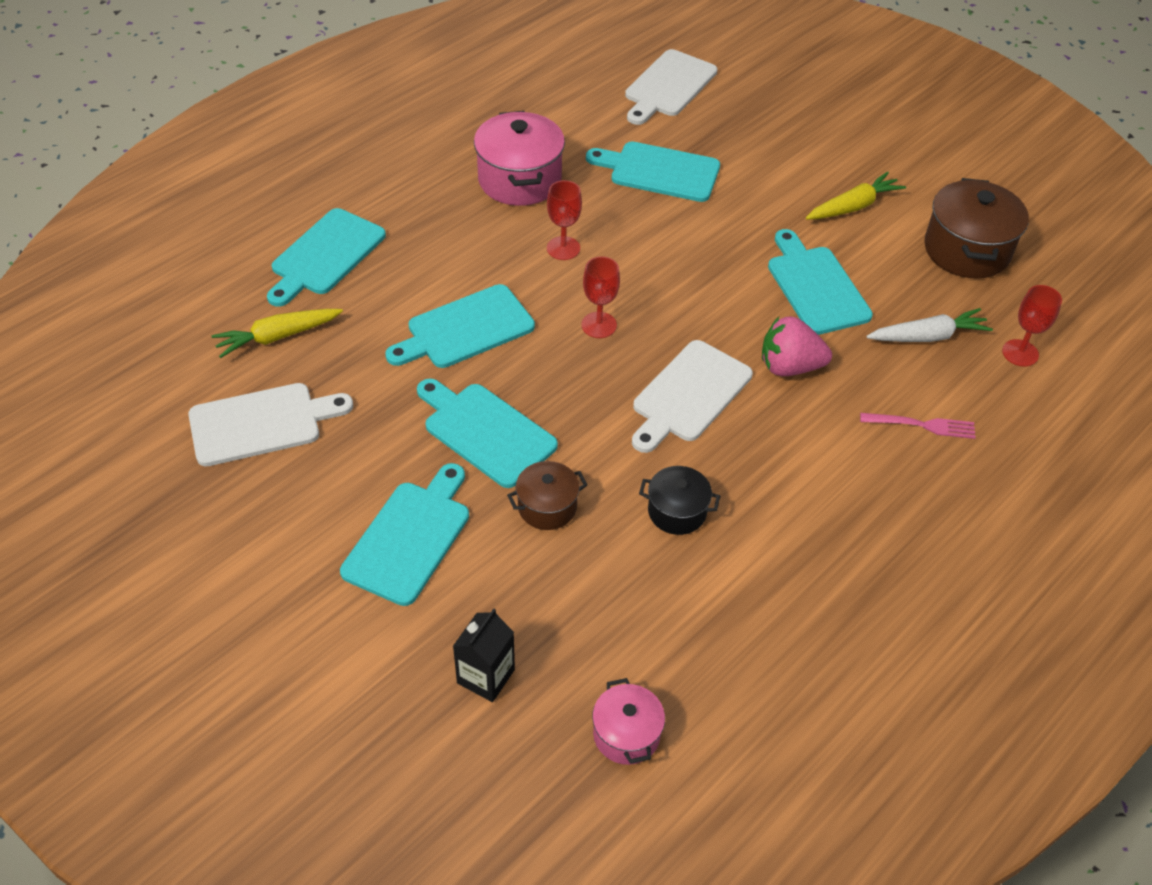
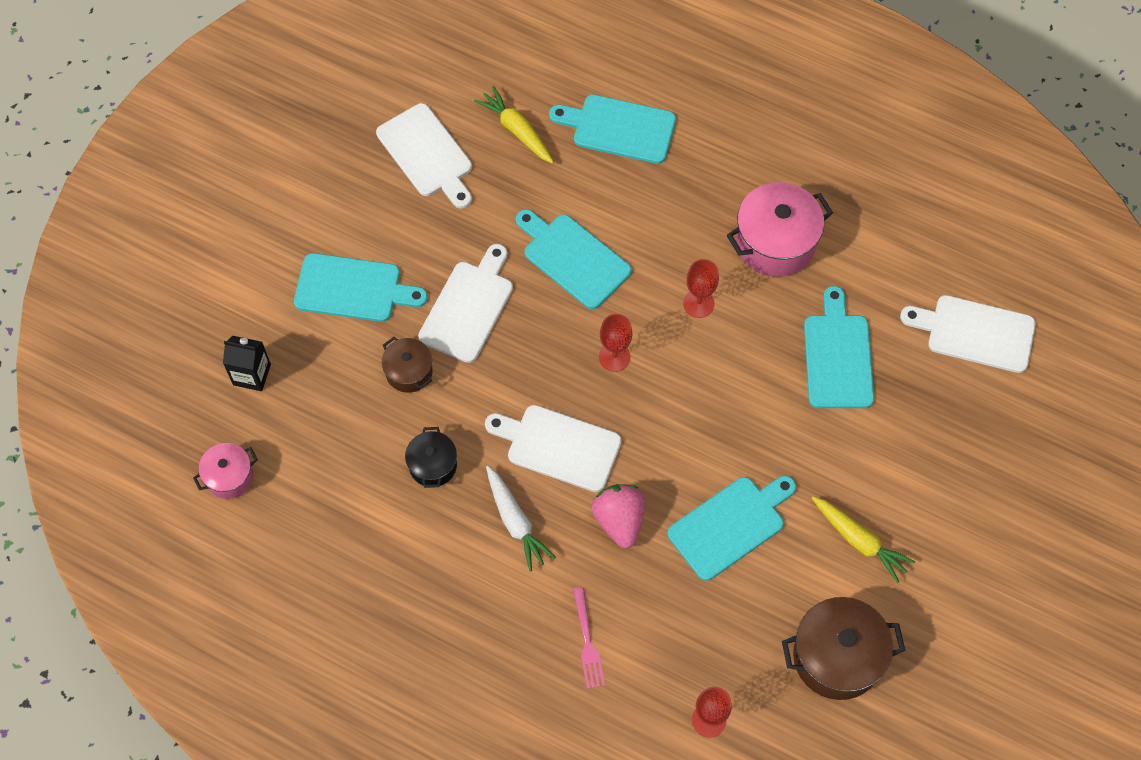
camera: 75 degrees right, 15 degrees up
(485, 432) = (468, 307): turquoise cutting board -> white cutting board
(928, 336) = (700, 634): white carrot -> white carrot (515, 522)

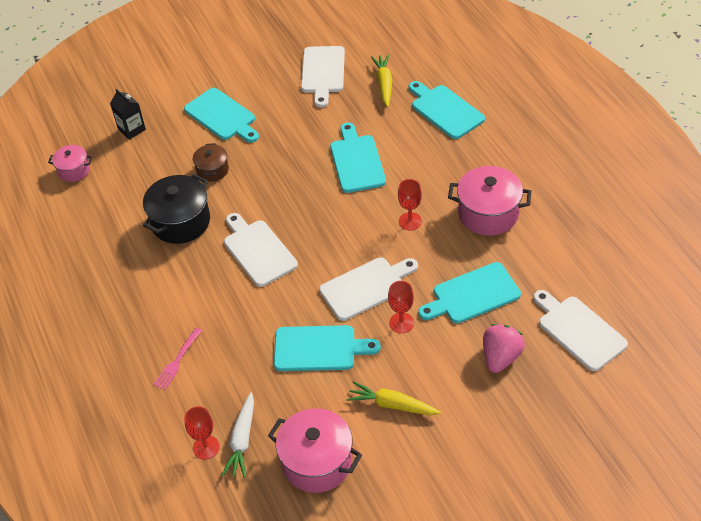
camera: 40 degrees right, 15 degrees down
(433, 465) = (181, 222): black pot -> black pot, size x1.76
(468, 307) = (275, 156): white cutting board -> white cutting board (366, 287)
(515, 522) = (197, 275): white carrot -> white carrot (242, 440)
(614, 357) = (333, 223): red goblet -> red goblet (401, 323)
(619, 520) = (256, 308): pink strawberry -> pink strawberry (501, 357)
(837, 356) = (472, 295): turquoise cutting board -> turquoise cutting board turned 150 degrees counterclockwise
(837, 657) = (317, 462): brown pot -> pink pot
(859, 541) = (392, 405): yellow carrot -> yellow carrot turned 120 degrees clockwise

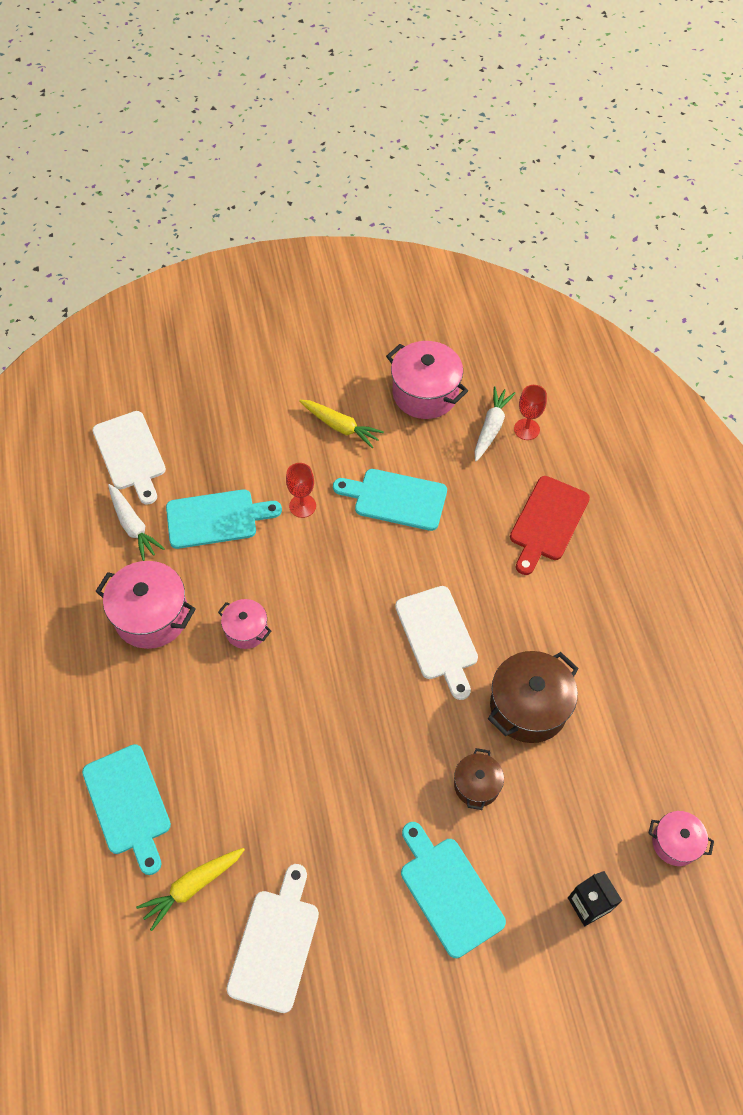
camera: 170 degrees left, 10 degrees up
(177, 361) = (547, 522): pink fork -> red cutting board
(181, 222) = (528, 707): black pot -> brown pot
(356, 161) = (280, 744): turquoise cutting board -> none
(366, 287) = (326, 556): white cutting board -> none
(384, 84) = (192, 886): yellow carrot -> yellow carrot turned 45 degrees clockwise
(410, 221) = (246, 630): red goblet -> pink pot
(501, 357) = (219, 446): pink strawberry -> none
(540, 272) = (133, 526): none -> white carrot

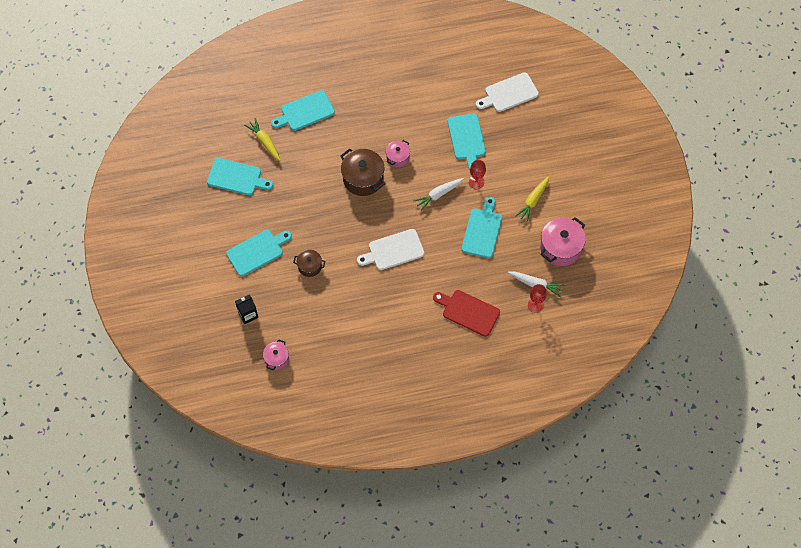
camera: 90 degrees right, 5 degrees up
(133, 526) = (461, 99): white carrot -> white carrot (438, 194)
(152, 616) = (406, 113): pink pot -> none
(275, 944) = (237, 177): white cutting board -> turquoise cutting board
(528, 707) = (352, 294): brown pot -> brown pot (363, 179)

